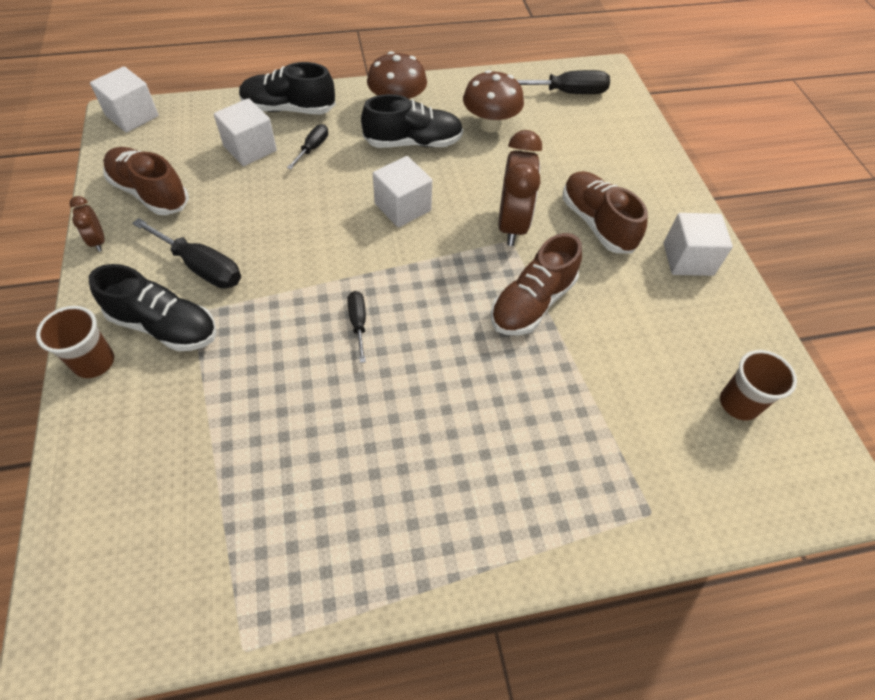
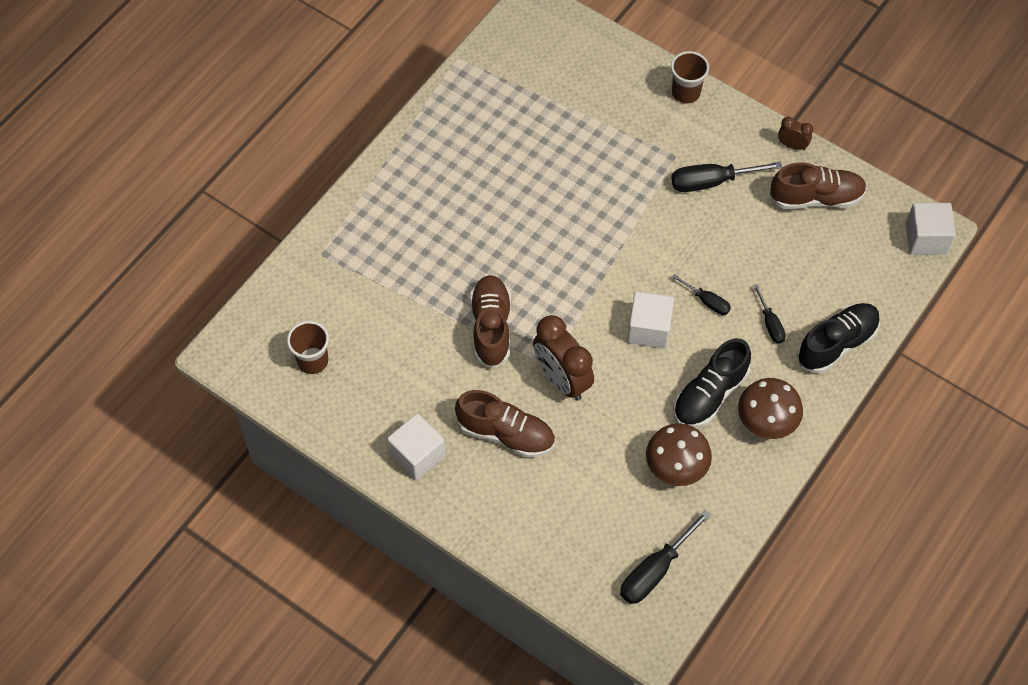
camera: 140 degrees right, 5 degrees up
(165, 326) = (679, 136): black shoe -> none
(250, 148) = (810, 285): white cube -> none
(358, 323) = (579, 226): black screwdriver -> black screwdriver (707, 301)

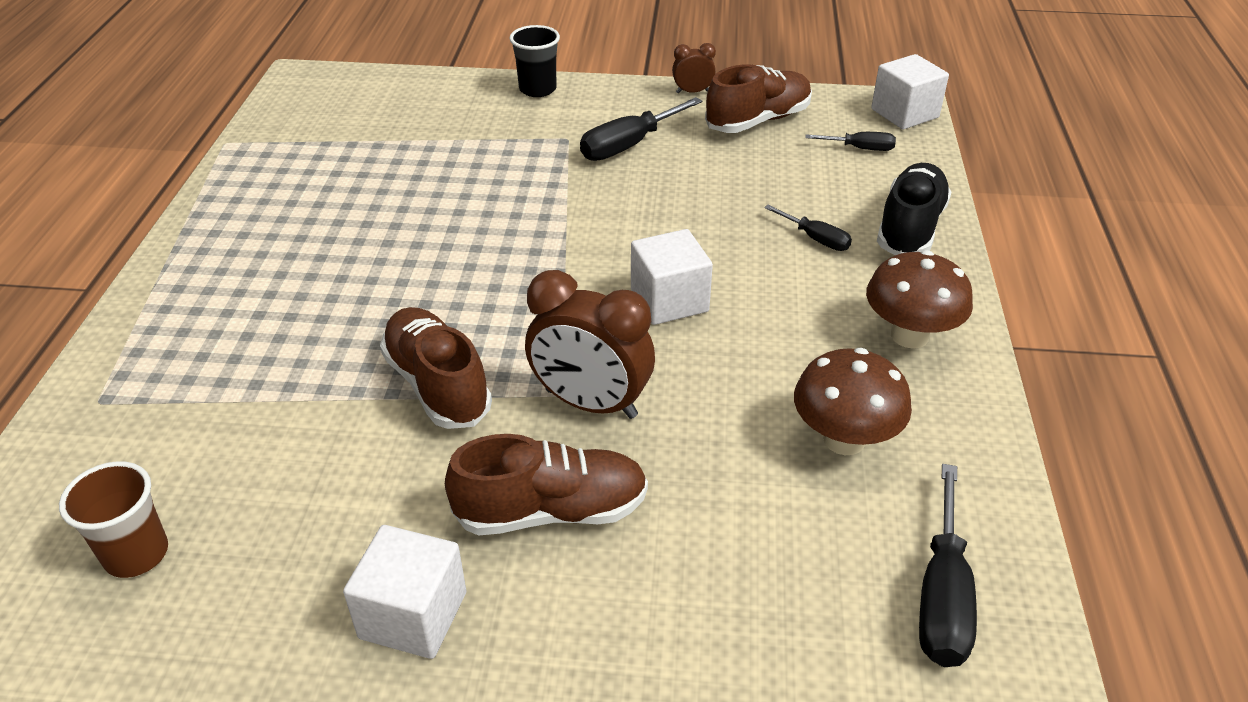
camera: 30 degrees left, 20 degrees down
(686, 92) = (537, 89): brown cup -> black cup
(707, 301) = (719, 246): black screwdriver -> black screwdriver (860, 148)
(709, 394) = (810, 336): black shoe -> none

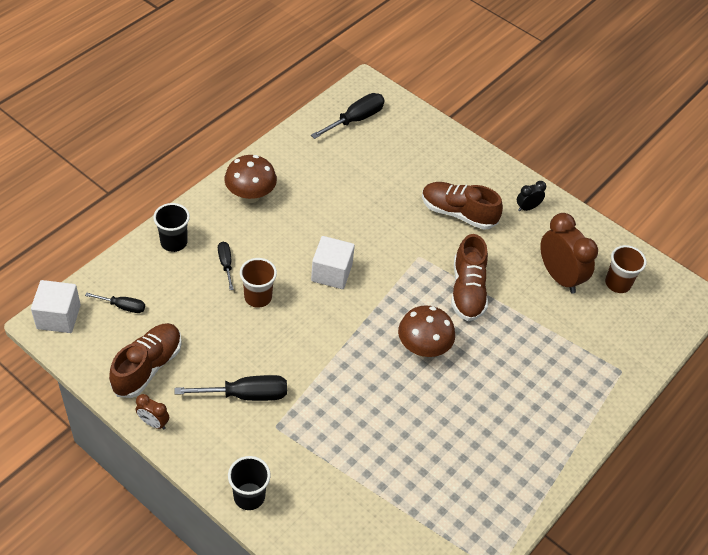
camera: 150 degrees left, 10 degrees up
(413, 615) = (527, 208): white cube -> black clock
(590, 404) = (410, 244): brown clock -> brown clock (559, 277)
(729, 227) = (258, 297): none -> brown cup
(758, 121) = (148, 367): brown shoe -> brown shoe turned 120 degrees clockwise
(844, 439) = (328, 175): brown mushroom -> brown mushroom (423, 348)
(860, 148) = (123, 306): black screwdriver -> black screwdriver turned 150 degrees clockwise
(910, 228) = (174, 242): black shoe -> black cup

